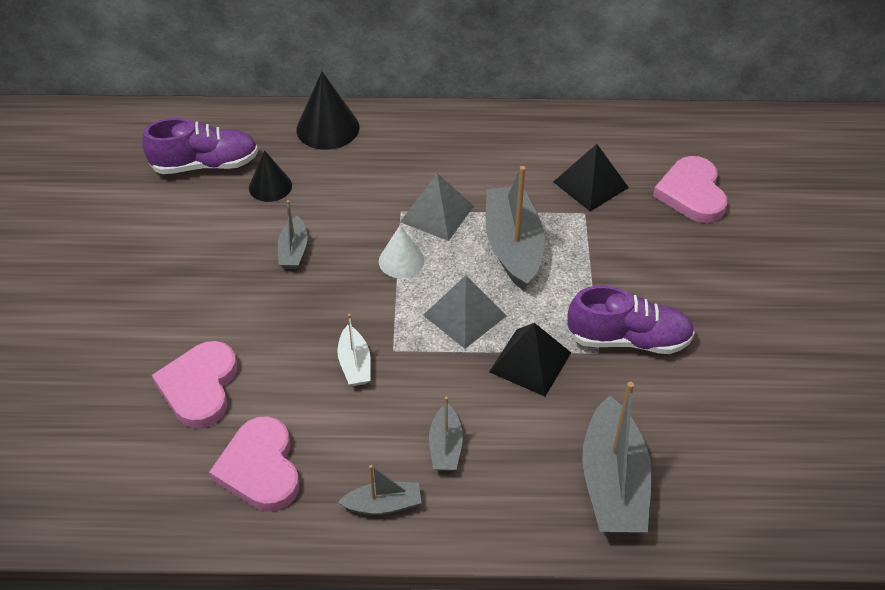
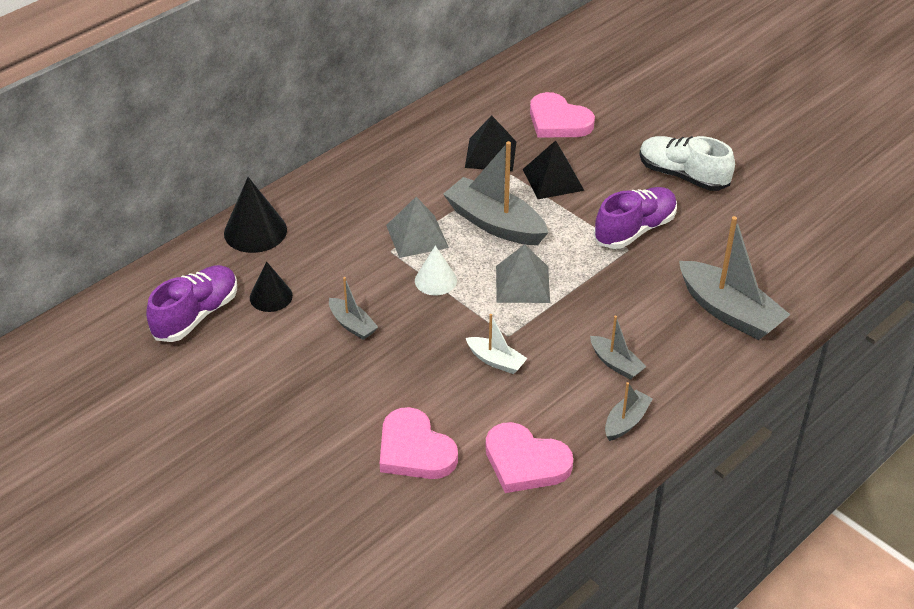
camera: 45 degrees left, 5 degrees down
(530, 362) = (598, 282): black pyramid -> black pyramid (553, 180)
(745, 321) = (682, 176): none -> white shoe

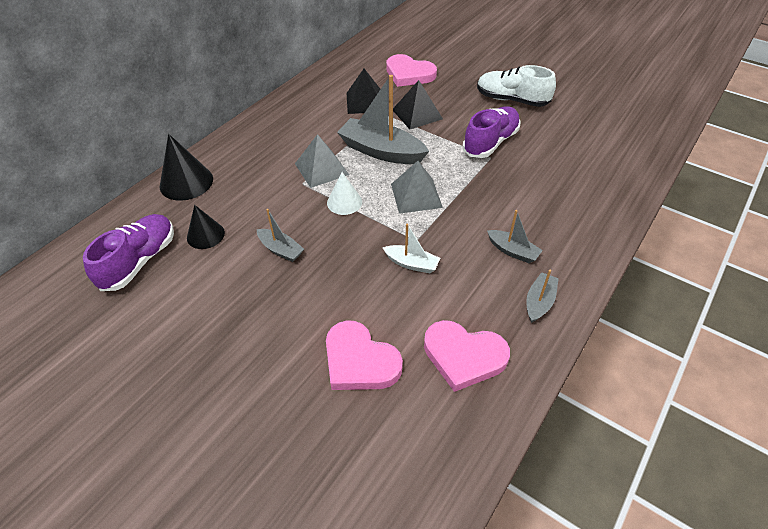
camera: 10 degrees left, 5 degrees up
(729, 311) = (586, 195): grey boat -> none

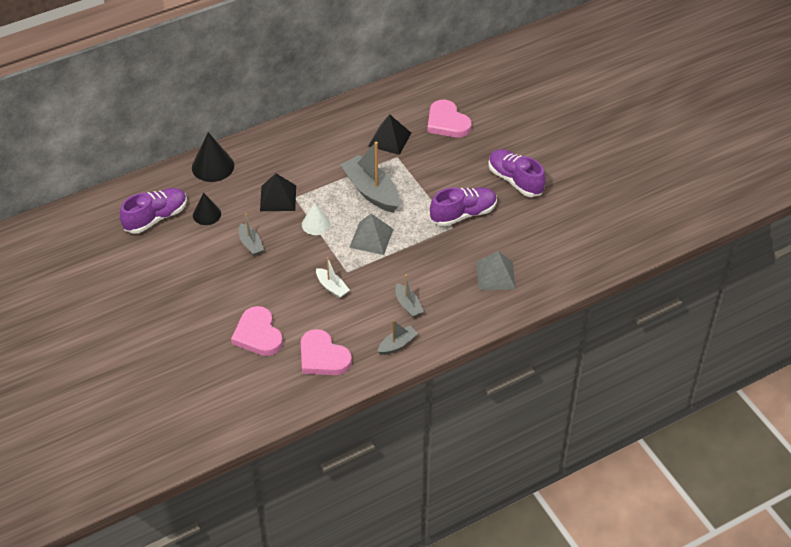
camera: 25 degrees right, 0 degrees up
(321, 169) = (316, 190): grey pyramid -> grey pyramid (495, 275)
(417, 114) = (424, 166): black pyramid -> black pyramid (278, 198)
(511, 100) = (515, 180): white shoe -> purple shoe

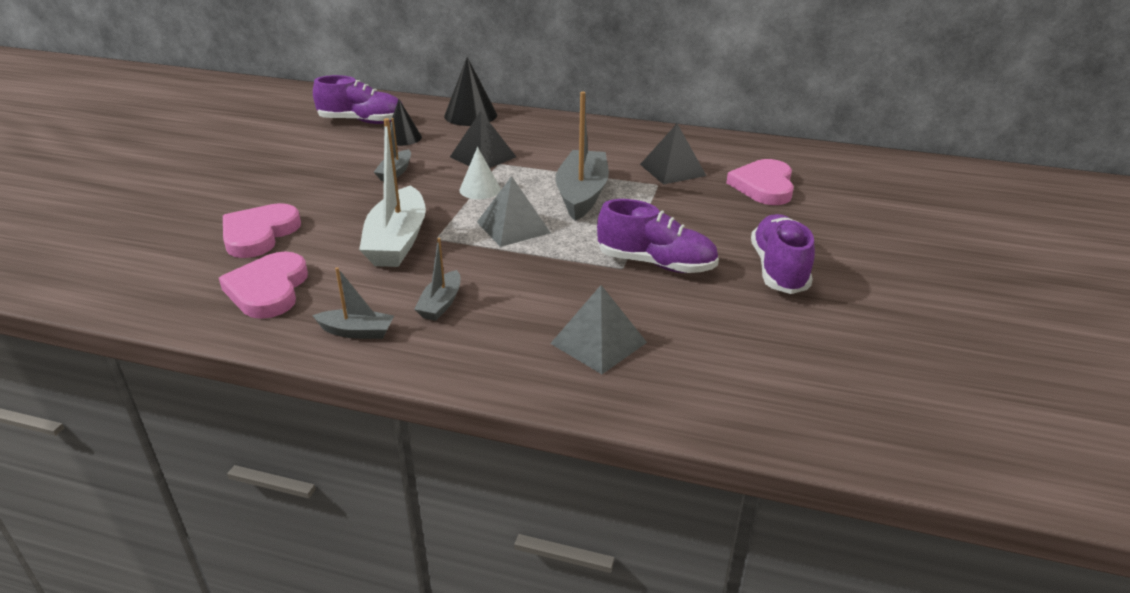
camera: 45 degrees right, 15 degrees down
(332, 287) = (397, 241): white boat -> white boat, size x1.94

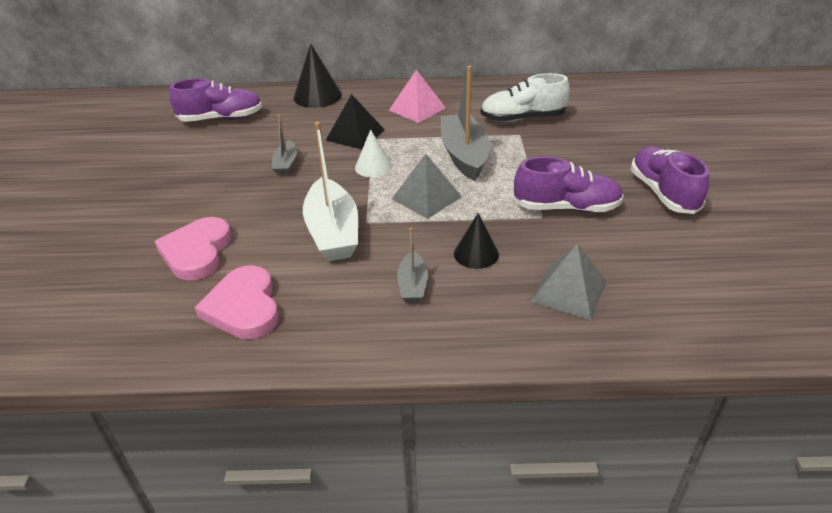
camera: 15 degrees left, 5 degrees up
(357, 332) = (355, 330): grey boat -> none
(403, 138) = (270, 129): black cone -> black cone (476, 254)
(564, 143) = (417, 109): none -> pink pyramid
(672, 170) = (522, 118): black pyramid -> white shoe
(764, 186) = (603, 120): pink heart -> none

